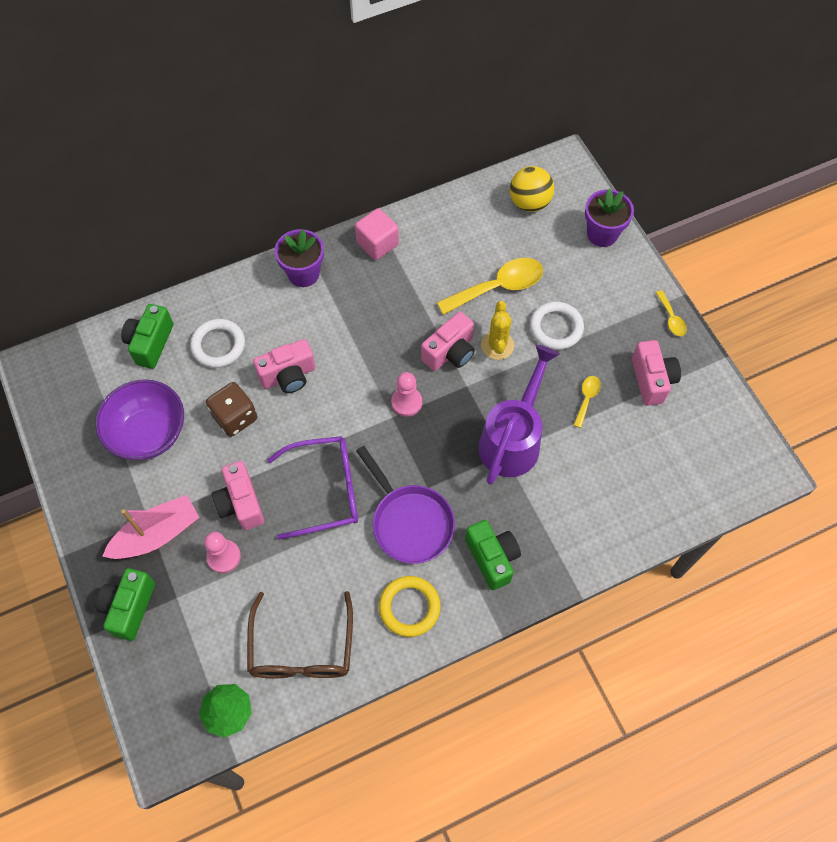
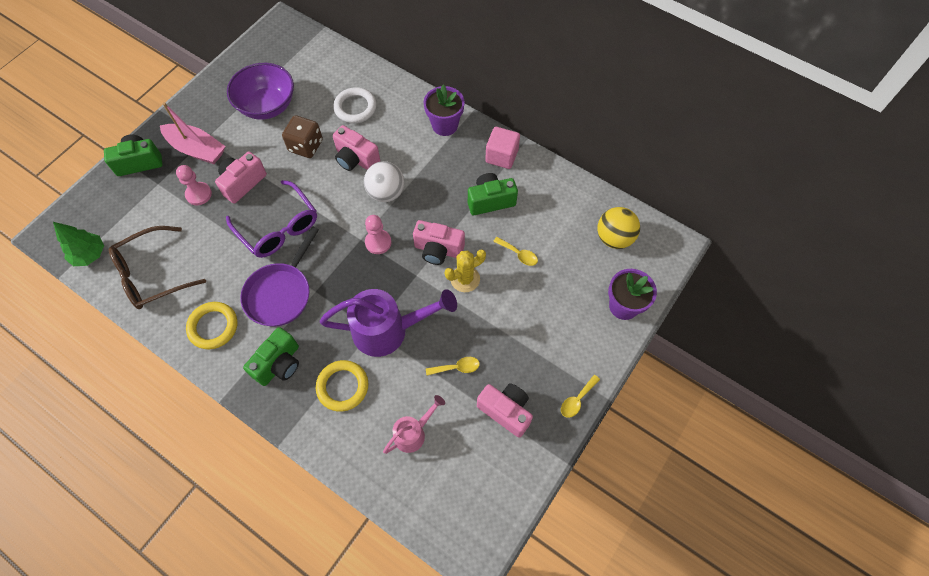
camera: 60 degrees right, 0 degrees up
(150, 343) = (334, 71): green camera -> green camera (490, 201)
(351, 367) = (386, 193): none -> white ball
(498, 287) = (518, 254): yellow spoon -> yellow spoon, size x0.49
(551, 508) = (342, 387): none -> yellow ring
(556, 328) = (508, 313): white ring -> none
(632, 467) = (413, 433): none -> pink watering can
(651, 380) = (505, 411): pink camera -> pink camera turned 105 degrees counterclockwise

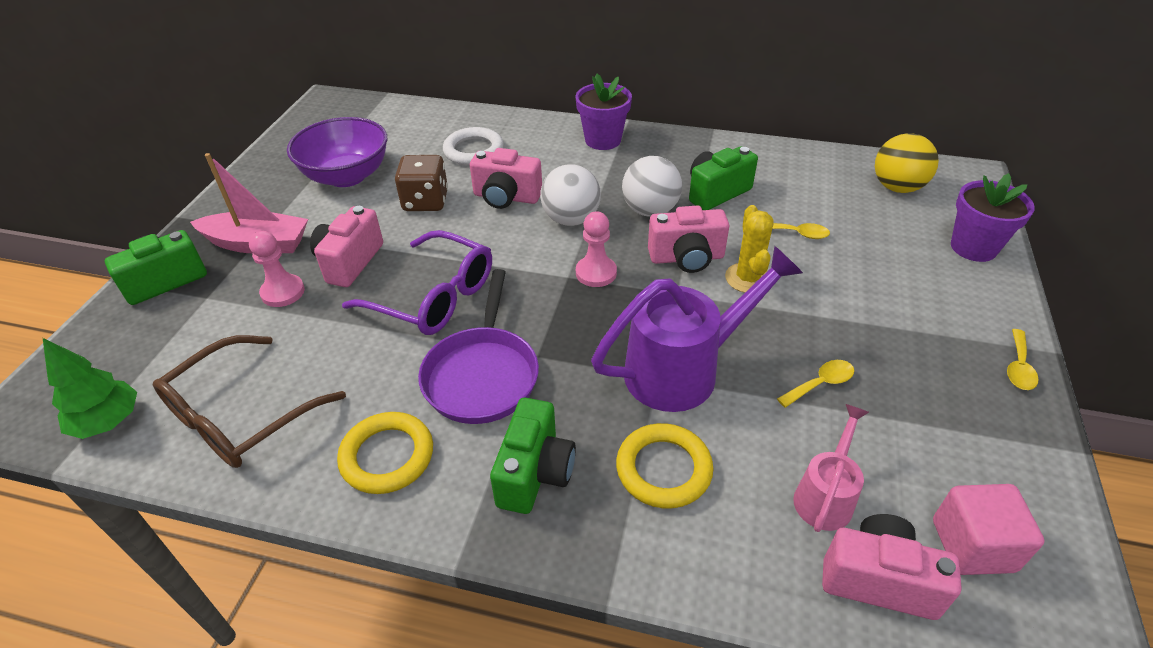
camera: 20 degrees left, 20 degrees down
(439, 202) = (650, 210): none -> white ball
(465, 279) = (748, 278): yellow cactus -> yellow cactus turned 45 degrees counterclockwise
(501, 156) = (696, 150): pink cube -> pink cube (972, 545)
(505, 411) = (936, 415): pink camera -> pink camera (878, 580)

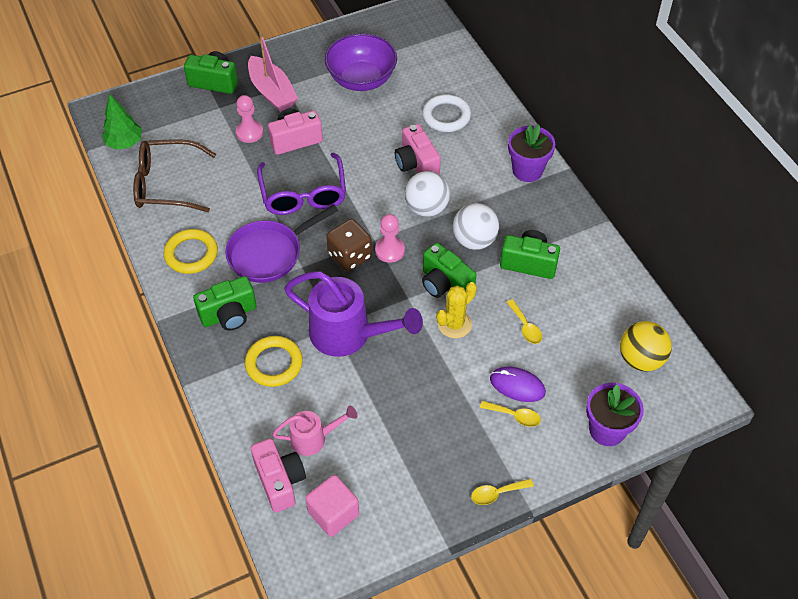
camera: 50 degrees right, 10 degrees up
(425, 201) = (375, 131): brown dice -> brown dice (350, 256)
(686, 258) = (445, 284): pink camera -> green camera
(820, 384) = (393, 401): yellow spoon -> yellow spoon (514, 416)
(871, 276) = (517, 385): none -> purple mouse

